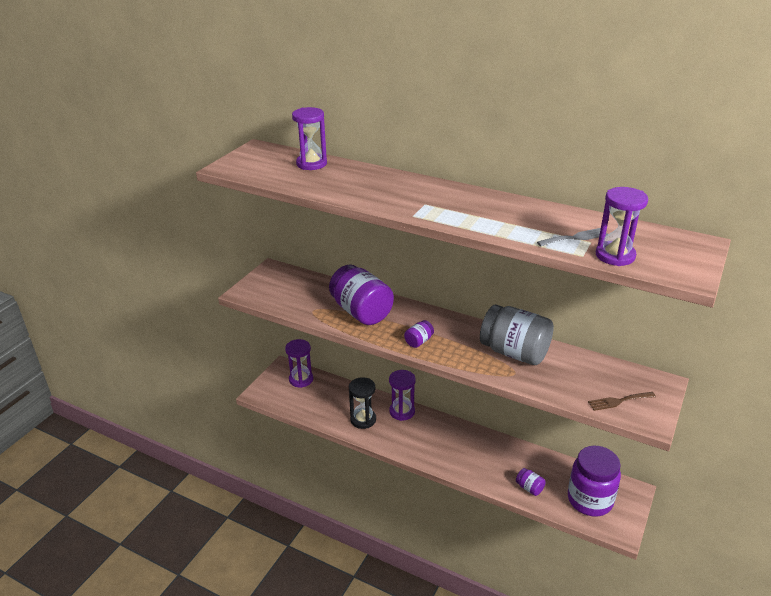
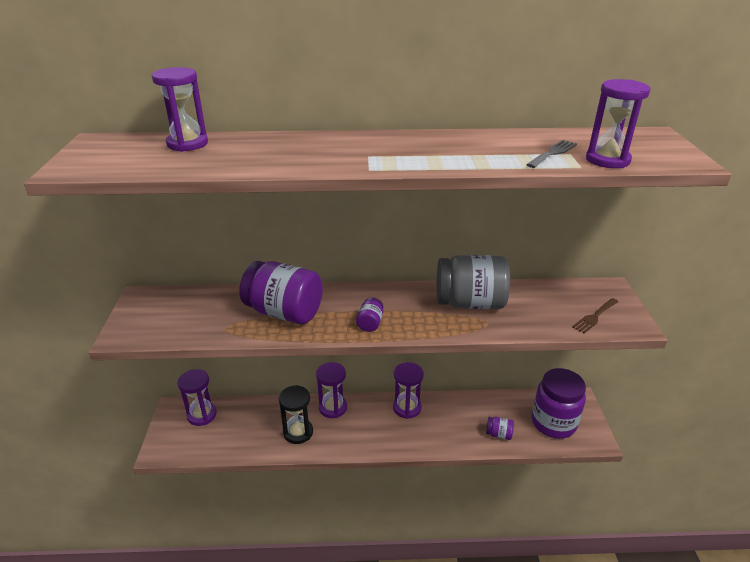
camera: 30 degrees left, 0 degrees up
(463, 435) = (407, 408): none -> purple hourglass

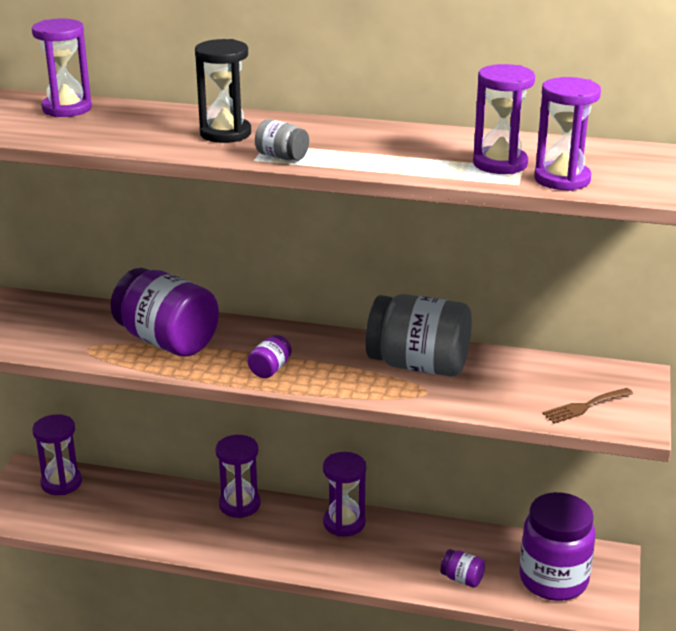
camera: 15 degrees right, 5 degrees down
(298, 432) = (180, 526): black hourglass -> black hourglass (225, 134)
(389, 165) = (282, 157): none -> grey jar
(553, 153) = (500, 164): grey fork -> purple hourglass

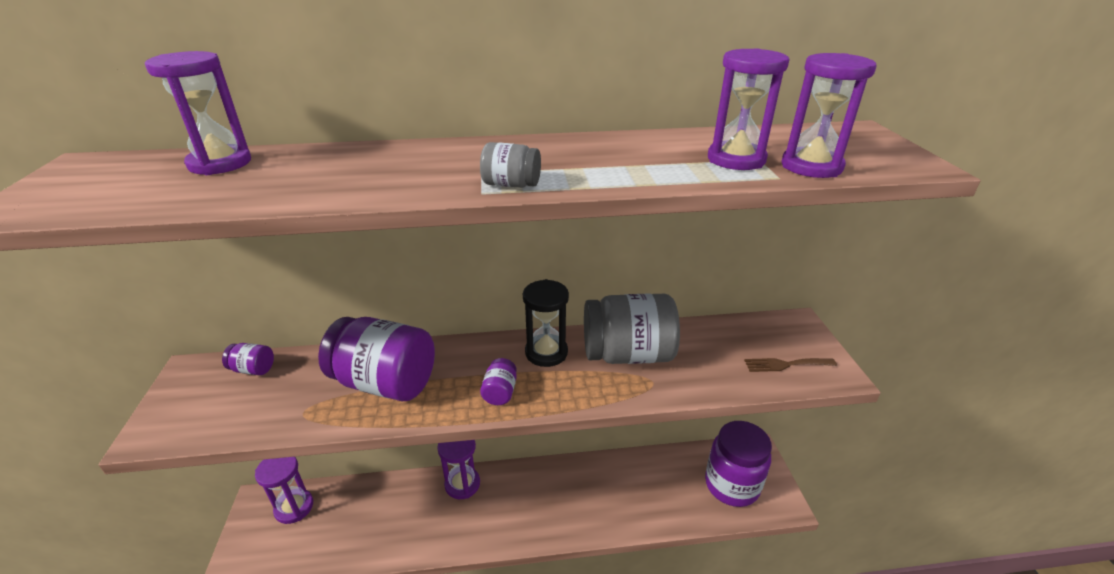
camera: 20 degrees left, 5 degrees up
(225, 134) = (427, 167): black hourglass -> black hourglass (546, 352)
(344, 523) = (554, 477): purple hourglass -> none
(462, 579) = (668, 506): purple jar -> purple jar (253, 369)
(584, 406) = (785, 364): brown fork -> brown fork turned 45 degrees clockwise

